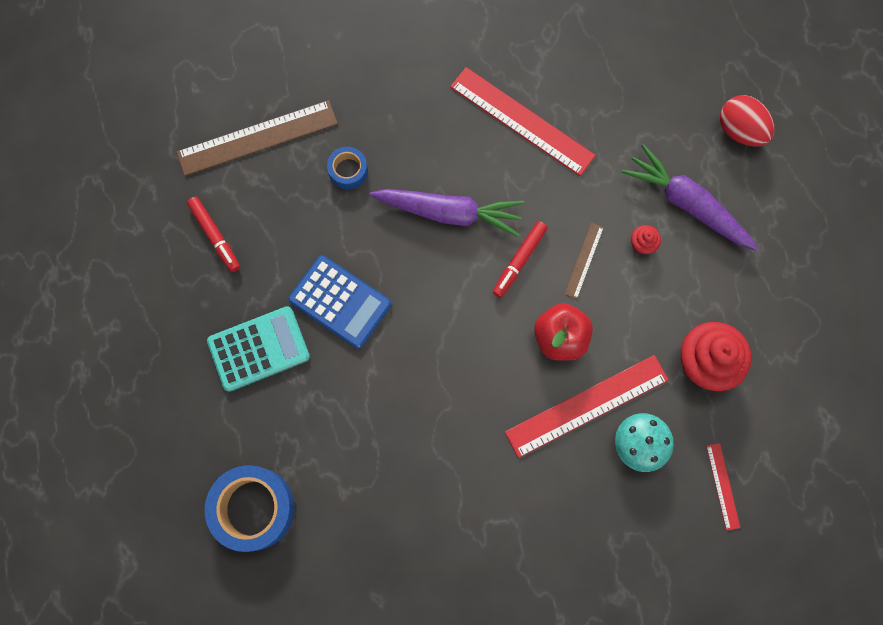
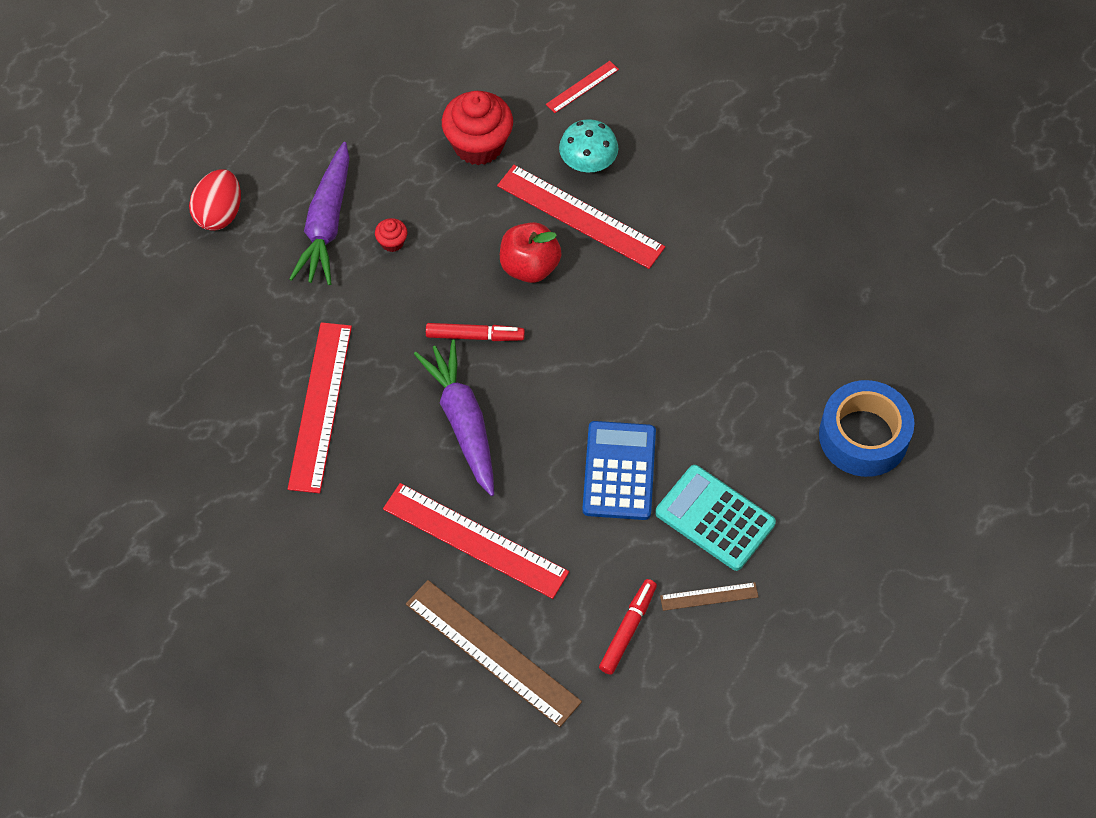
camera: 120 degrees left, 15 degrees down
(348, 171) = (475, 540): blue tape -> red ruler
(584, 260) = (439, 282): brown ruler -> brown ruler (709, 596)

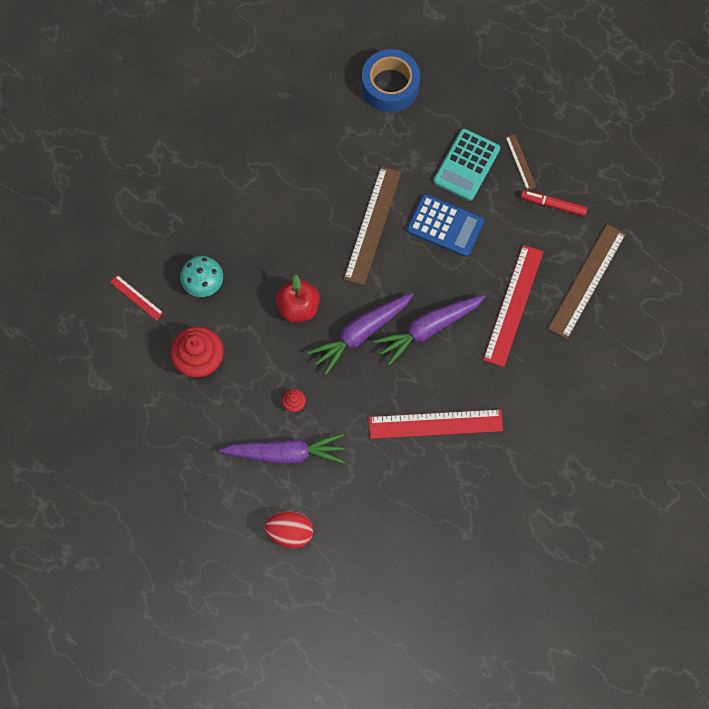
camera: 100 degrees left, 10 degrees up
(475, 336) = (361, 333): red marker -> purple carrot
(580, 216) = (251, 281): red ruler -> none
(619, 471) = (445, 226): blue calculator -> blue calculator turned 150 degrees counterclockwise
(637, 376) = (372, 225): none -> brown ruler

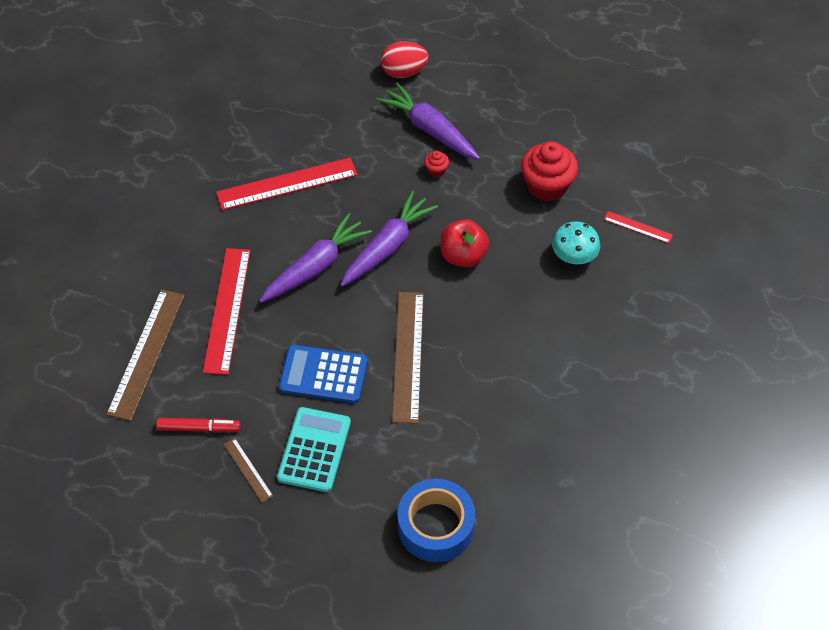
camera: 165 degrees right, 15 degrees down
(286, 453) = (430, 129): purple carrot -> purple carrot turned 60 degrees clockwise

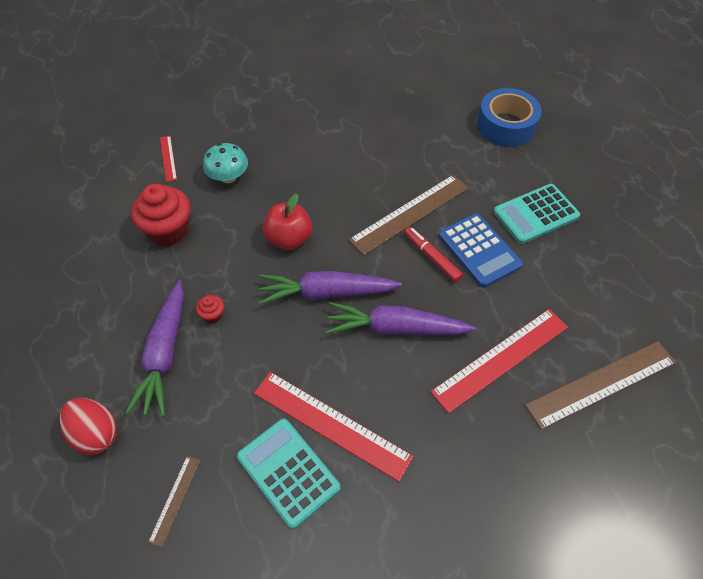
camera: 130 degrees left, 0 degrees up
(199, 428) = (605, 292): red marker -> red marker (432, 257)
(248, 470) = (593, 239): brown ruler -> brown ruler (175, 500)
(281, 145) = (288, 472): none -> turquoise calculator

